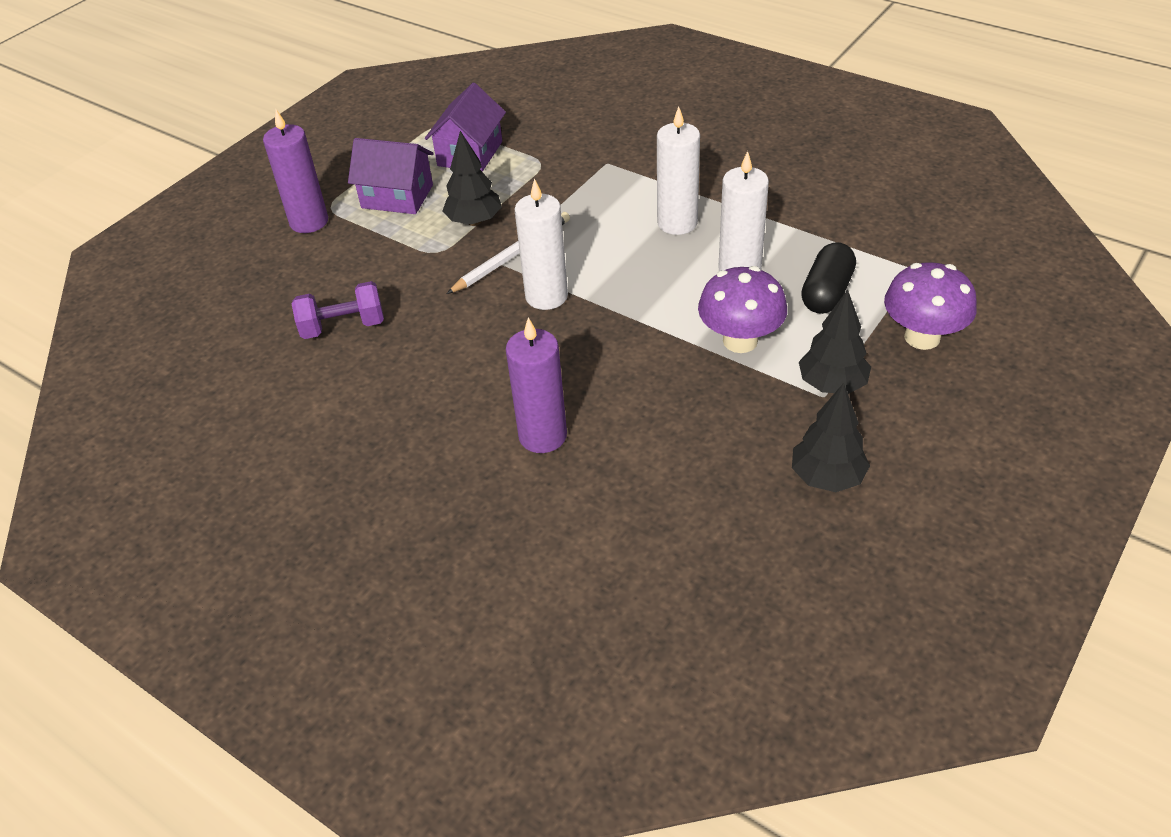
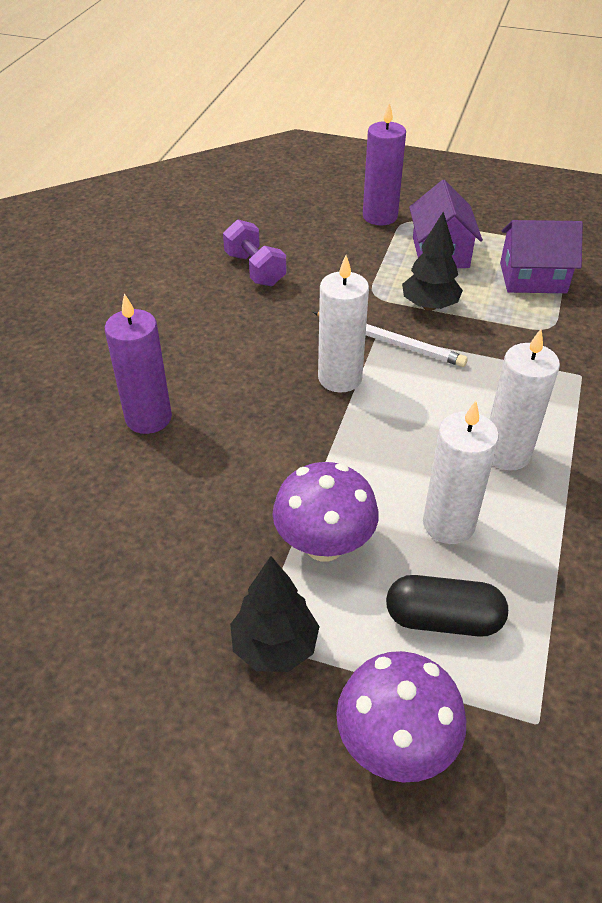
camera: 70 degrees right, 0 degrees up
(827, 477) = (122, 660): black tree -> none

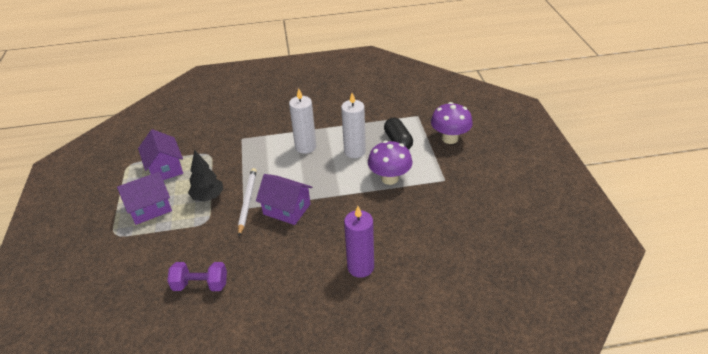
camera: 115 degrees left, 5 degrees down
(255, 269) = (200, 285): purple dumbbell -> purple dumbbell turned 60 degrees clockwise
(275, 646) = (442, 174): black tree -> none
(340, 378) = (287, 209): white candle -> purple house
(380, 216) = (112, 248): purple candle -> none

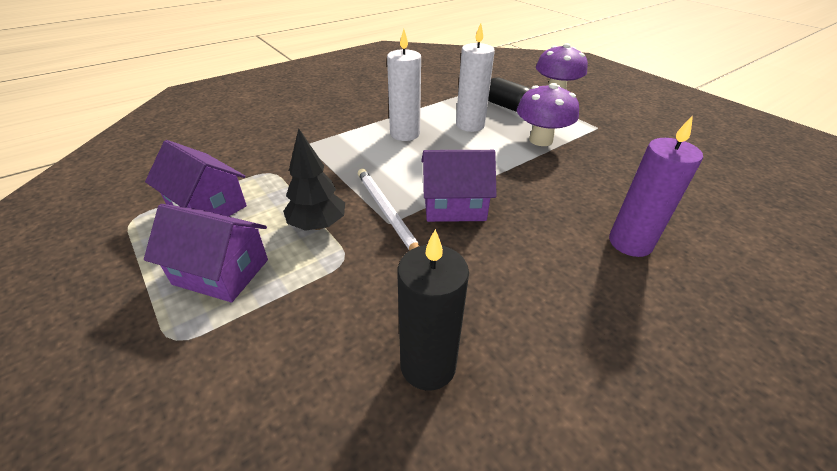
camera: 30 degrees left, 0 degrees up
(150, 208) = (221, 272): purple house -> purple house turned 75 degrees clockwise
(200, 285) = (428, 365): purple dumbbell -> black candle

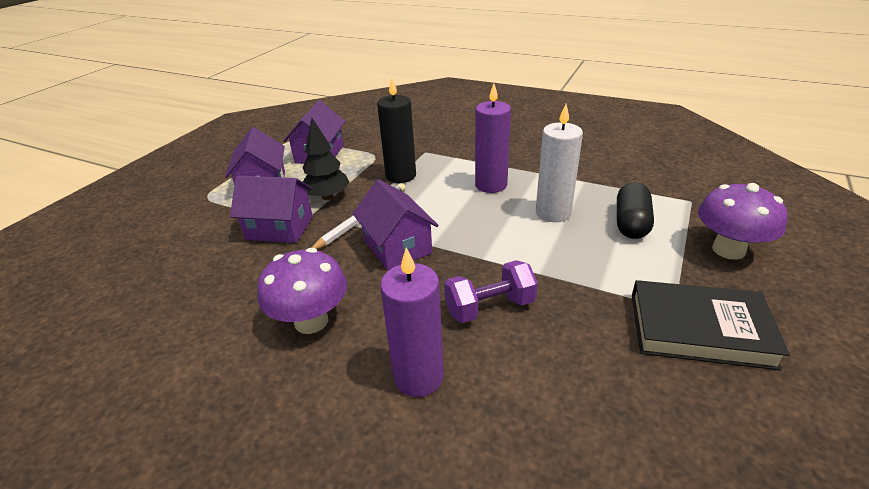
camera: 65 degrees right, 5 degrees down
(345, 277) = (280, 228): none -> purple house
(405, 134) = (491, 185): white candle -> purple candle
(428, 365) = (212, 289): black candle -> black candle (401, 176)
(540, 140) = (577, 267): purple mushroom -> purple mushroom (311, 321)
(565, 187) = (489, 307): none -> purple dumbbell
(619, 128) = (699, 329): none -> black book

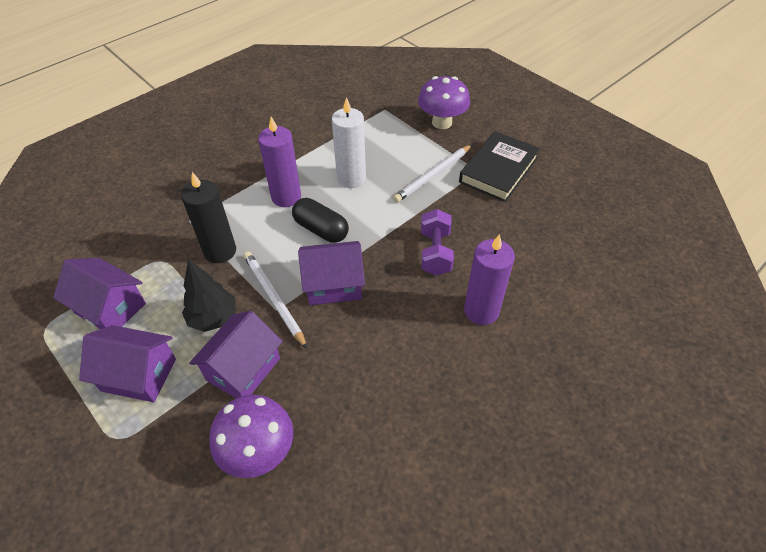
camera: 70 degrees left, 15 degrees up
(311, 321) = (397, 364): purple mushroom -> purple mushroom (259, 452)
(620, 269) = (433, 175): none -> white pencil
(631, 223) = (390, 147): black capsule -> black capsule (321, 229)

